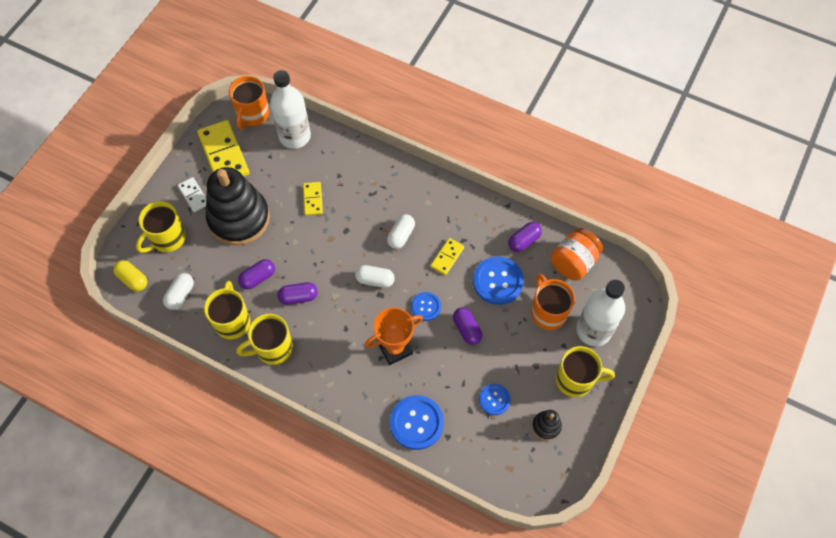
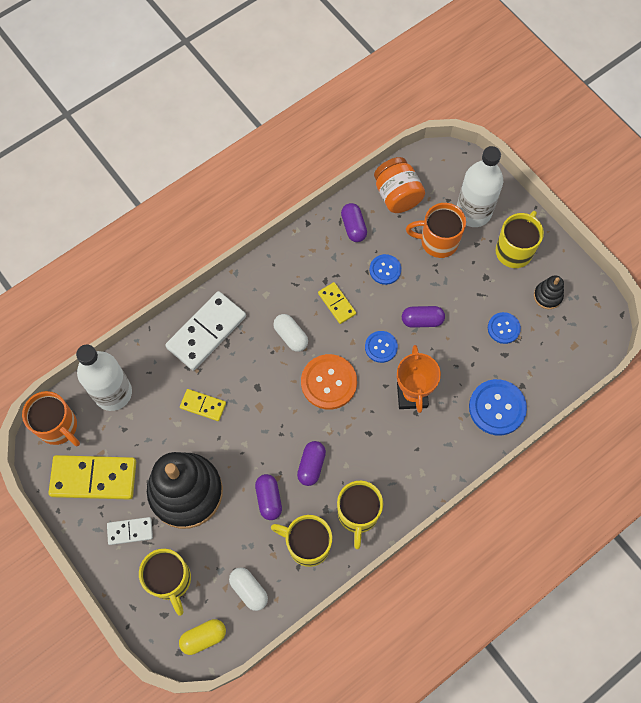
camera: 65 degrees left, 5 degrees up
(374, 175) = (206, 332): none -> white domino
(375, 280) = (329, 382): white capsule -> orange button
(498, 281) = (385, 270): blue button -> blue button, size x0.59

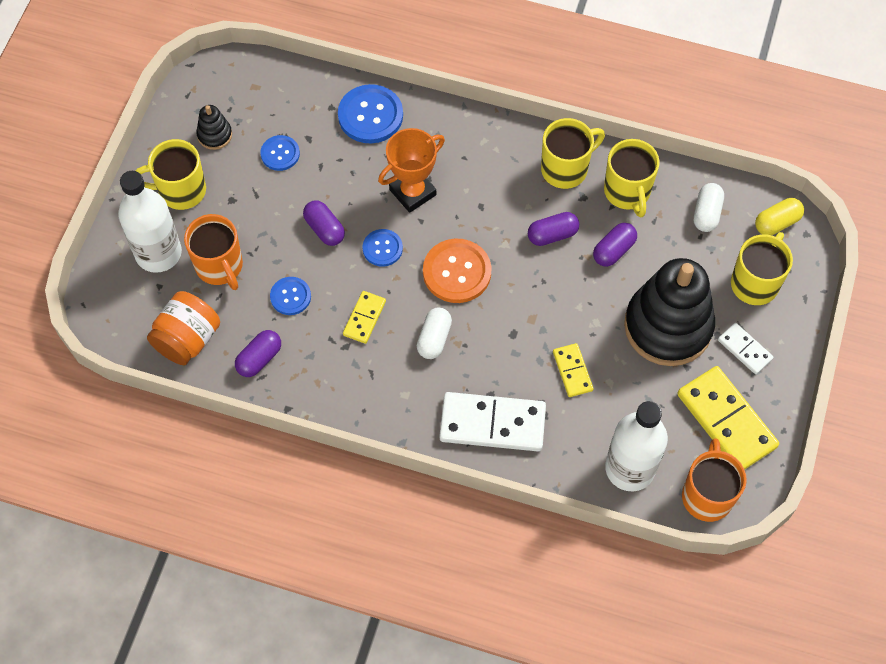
camera: 125 degrees left, 5 degrees down
(203, 637) = (777, 223): yellow capsule -> yellow capsule turned 60 degrees counterclockwise

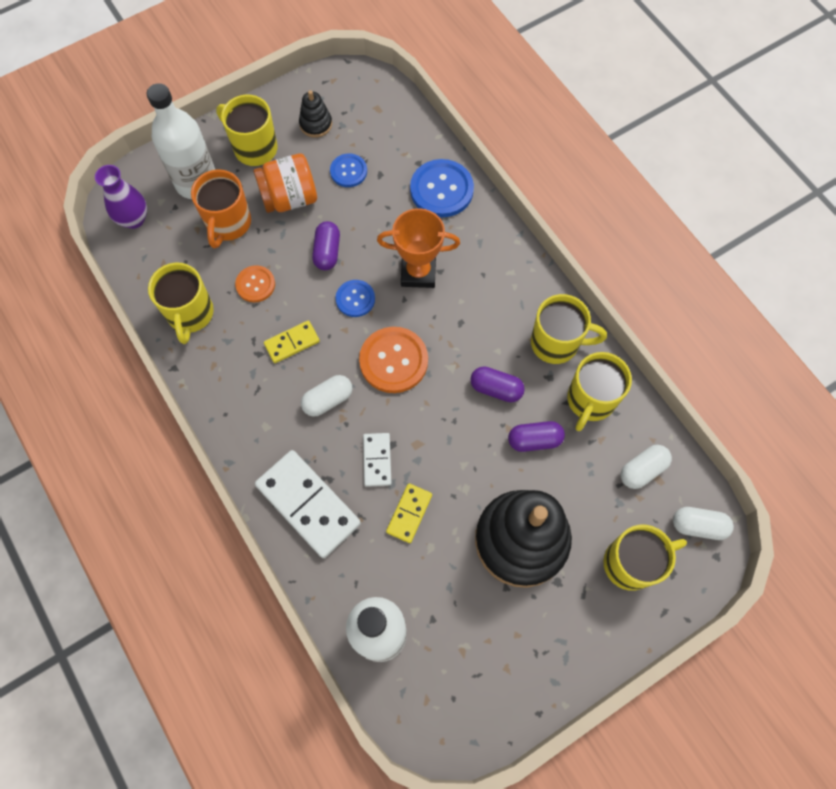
camera: 40 degrees right, 5 degrees up
(133, 321) = (134, 219): none -> purple vase
(187, 339) = (156, 261): orange jar -> orange jar (289, 198)
(259, 359) = (190, 314): purple capsule -> yellow mug
(290, 296) = (255, 284): blue button -> orange button
(707, 495) = (422, 713): orange mug -> none
(726, 421) = (497, 662): yellow domino -> none
(745, 349) = (569, 613): white domino -> white domino (377, 460)
(777, 223) = (698, 526): yellow capsule -> white capsule

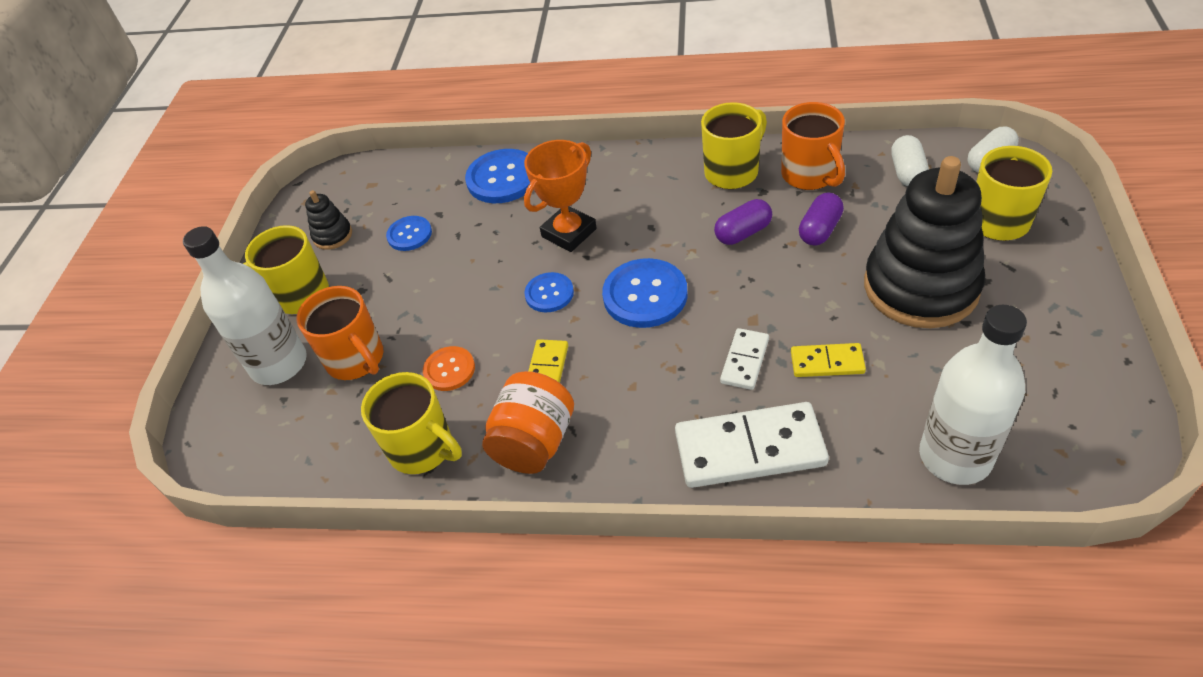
camera: 45 degrees left, 20 degrees down
(134, 219) = (253, 446): purple vase -> none
(289, 198) = (386, 294): orange jar -> orange jar (534, 442)
(327, 252) = (476, 291): purple capsule -> none
(328, 400) = (640, 370): white capsule -> none
(377, 460) = (745, 361): white domino -> white domino turned 75 degrees clockwise
(393, 361) = (645, 295): orange button -> blue button
(409, 513) = (827, 362): yellow domino -> yellow domino turned 60 degrees counterclockwise
(590, 400) = (810, 175): yellow mug -> orange mug

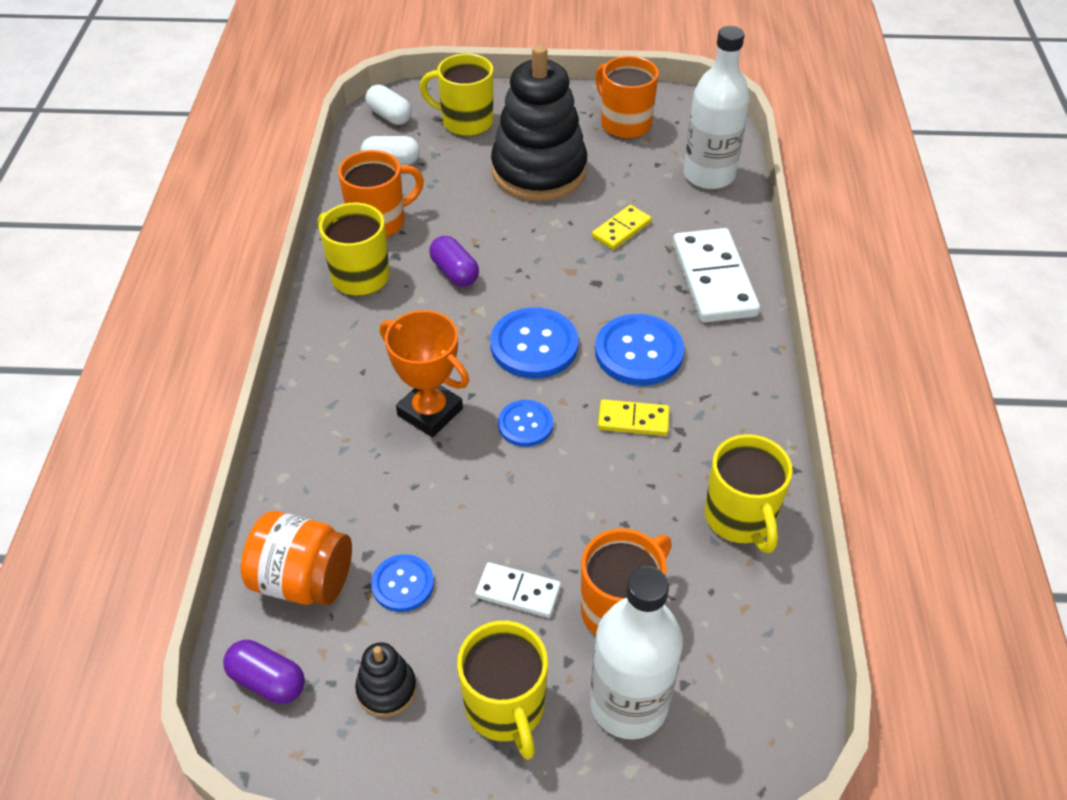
camera: 100 degrees left, 0 degrees up
(423, 449) = (740, 518): yellow mug -> yellow mug turned 135 degrees clockwise
(449, 370) = (634, 507): orange button -> none
(502, 178) = (312, 487): blue button -> blue button (639, 352)
(534, 442) = (722, 424): orange jar -> orange jar (303, 580)
(745, 361) = (620, 278): white domino -> white domino (518, 592)
(820, 230) = (459, 221): purple capsule -> purple capsule (268, 680)
(827, 362) = (621, 230): yellow domino -> yellow domino turned 45 degrees clockwise
(1046, 367) = (624, 123): none -> orange mug

